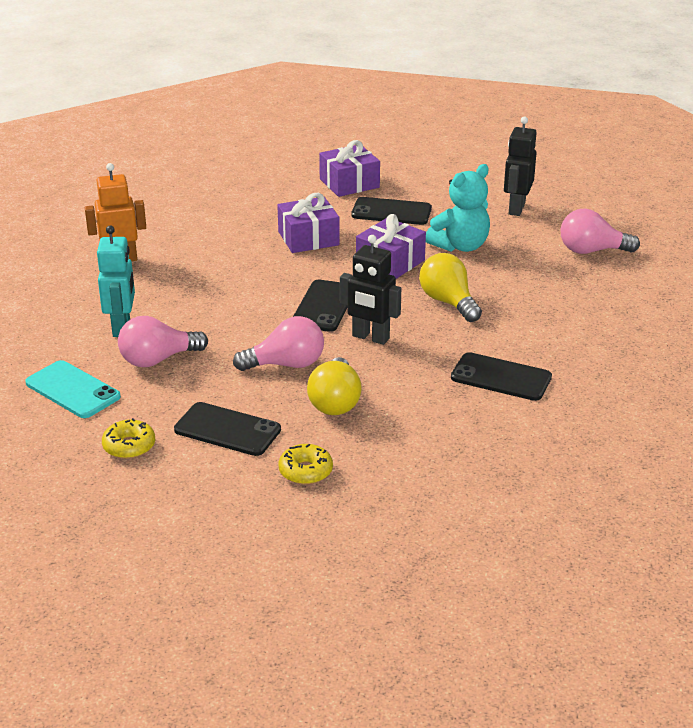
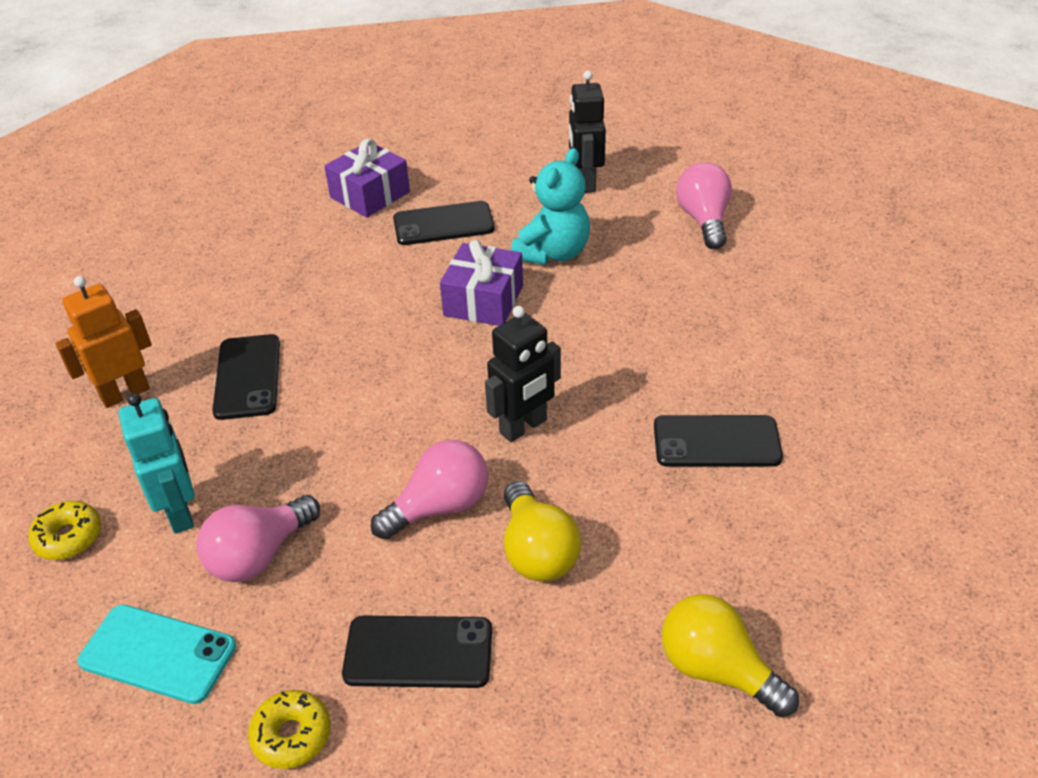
camera: 20 degrees left, 10 degrees up
(305, 471) = (564, 691): yellow donut -> yellow donut (68, 537)
(308, 238) = (362, 291): purple gift -> none
(324, 306) = (438, 393): black phone -> black phone (248, 377)
(370, 337) = (523, 427): black robot -> black robot turned 45 degrees counterclockwise
(448, 302) = (587, 342): yellow light bulb -> yellow light bulb (717, 669)
(592, 251) = (704, 220): pink light bulb -> pink light bulb turned 105 degrees clockwise

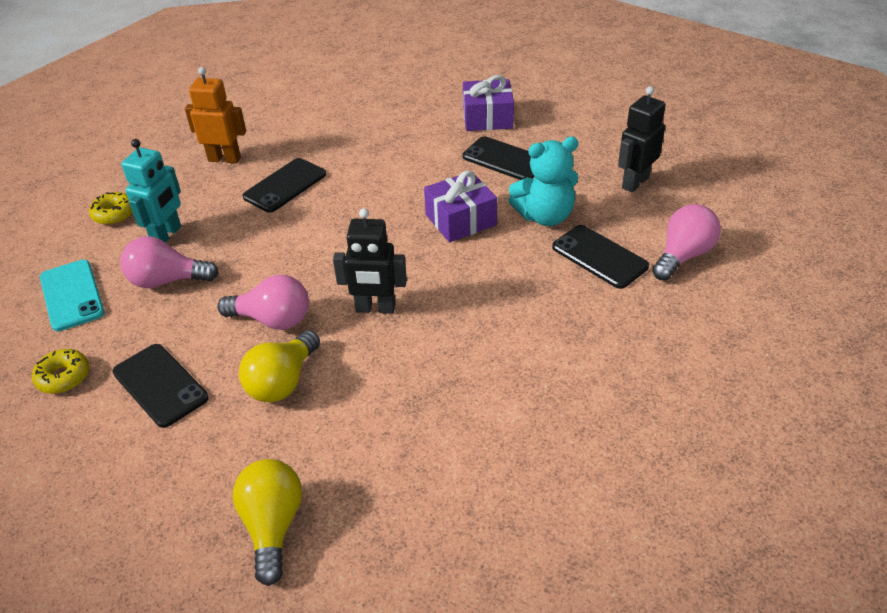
camera: 45 degrees right, 0 degrees up
(716, 442) = (470, 401): black phone -> black phone (599, 257)

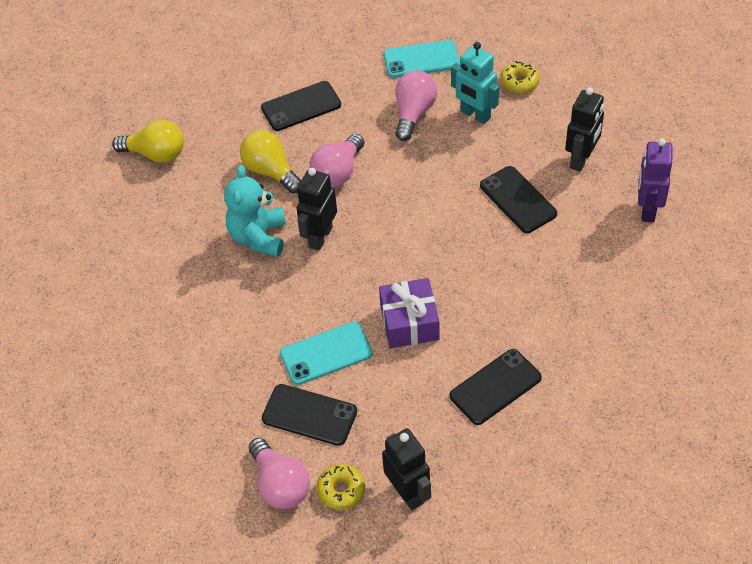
camera: 110 degrees right, 10 degrees up
(63, 377) = (334, 58): yellow donut -> yellow donut (341, 490)
(224, 159) = (581, 160): orange robot -> black robot
(280, 117) = (647, 209): none -> purple robot
(487, 118) = (584, 395): purple gift -> none
(525, 264) = (326, 354): none -> turquoise phone
(545, 216) = (386, 392): turquoise teddy bear -> turquoise teddy bear (258, 237)
(599, 257) = (309, 415): black phone -> black phone turned 45 degrees clockwise

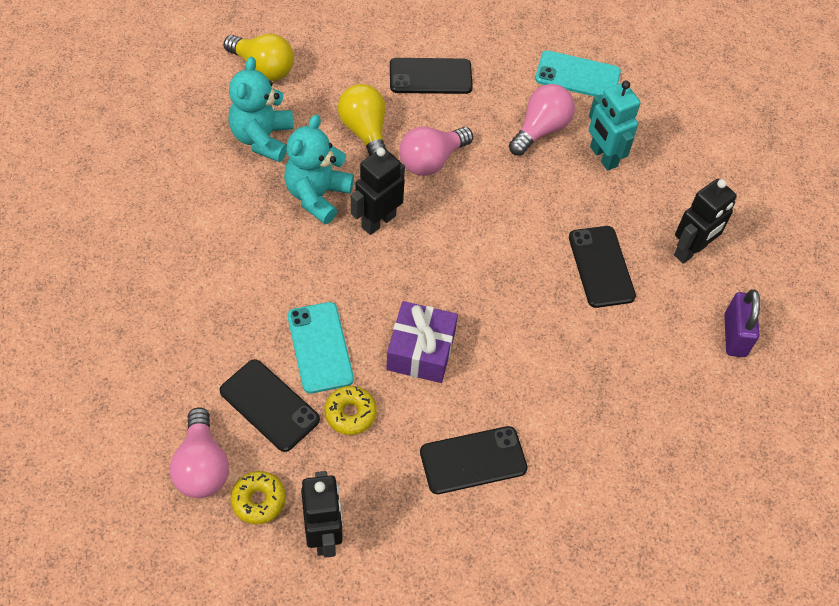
camera: 15 degrees right, 5 degrees up
(187, 210) = (262, 138): none -> turquoise teddy bear
(326, 354) = (320, 347): turquoise phone -> turquoise phone turned 75 degrees clockwise
(519, 82) = (667, 140): yellow donut -> yellow donut (350, 413)
(647, 209) = (734, 335): purple robot -> purple padlock

